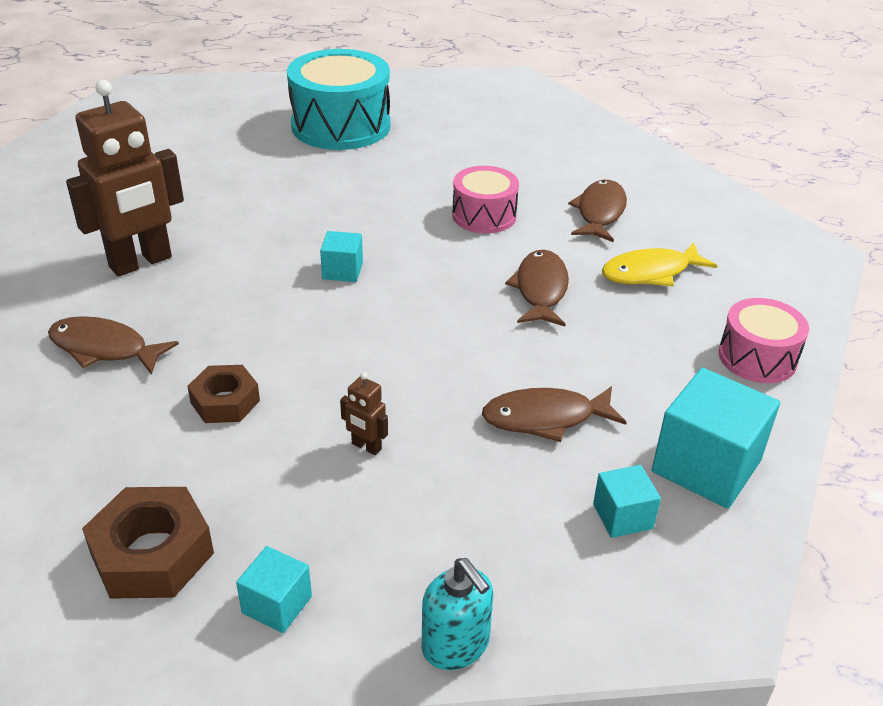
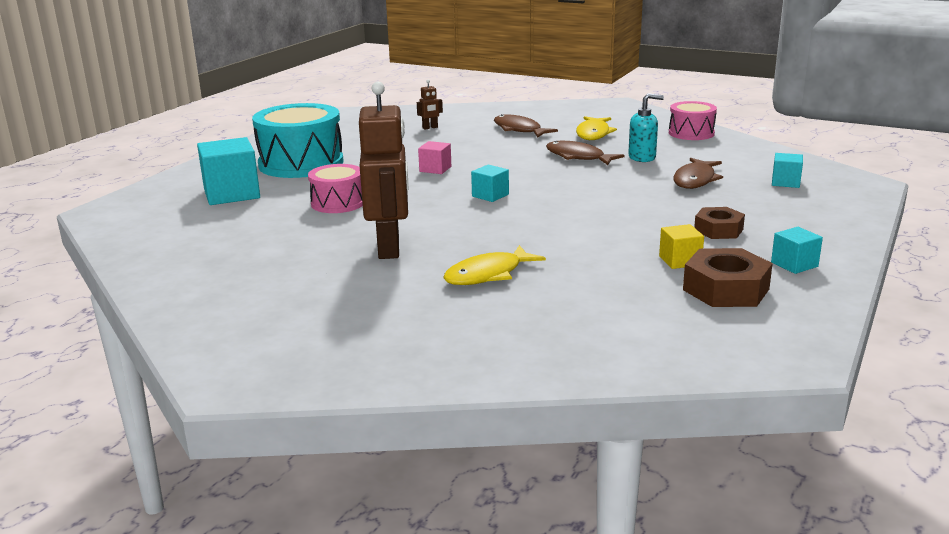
camera: 55 degrees left, 15 degrees down
(104, 348) = (488, 274): brown fish -> yellow fish
(225, 401) = (594, 248): brown nut -> brown nut (718, 230)
(226, 485) = (680, 261): none -> yellow cube
(366, 447) = (678, 221): brown robot -> brown robot (430, 128)
(397, 206) = (435, 169): none -> pink cube
(456, 645) = (851, 231): turquoise soap dispenser -> turquoise soap dispenser (642, 157)
(484, 215) = (481, 152): pink drum -> pink drum (338, 203)
(706, 466) = (763, 160): turquoise cube -> turquoise cube (232, 194)

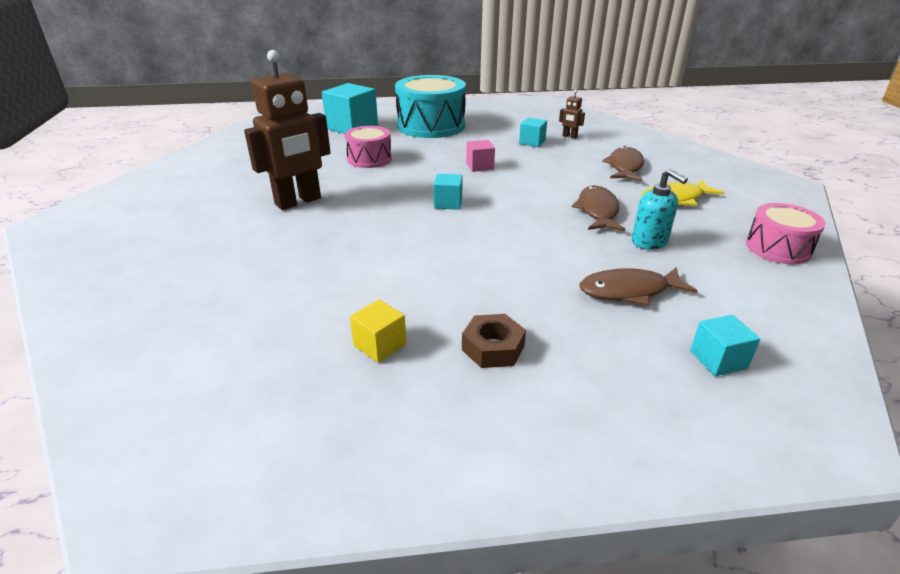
camera: 55 degrees right, 10 degrees up
(488, 274) = (273, 254): yellow fish -> none
(725, 289) = (321, 399): brown nut -> none
(794, 264) = (437, 438): turquoise cube -> turquoise cube (532, 142)

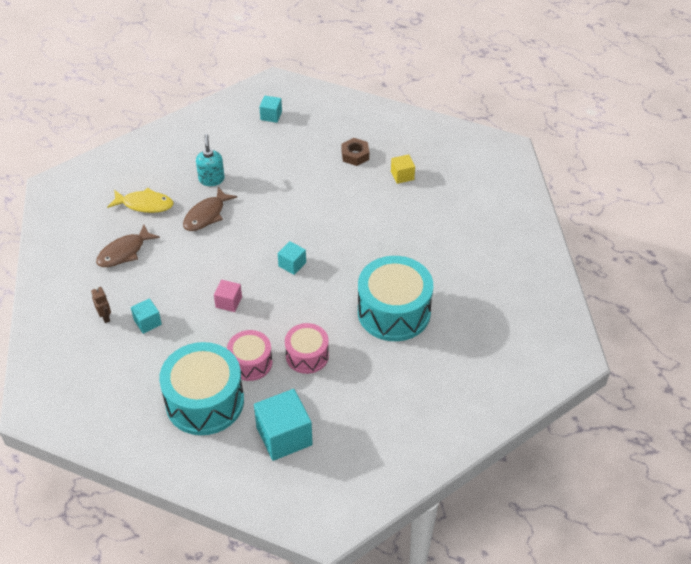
camera: 150 degrees left, 15 degrees up
(298, 202) = (394, 312): brown robot -> turquoise drum
(629, 291) = (264, 156): brown fish -> none
(778, 248) = (153, 148): pink drum -> pink drum (250, 363)

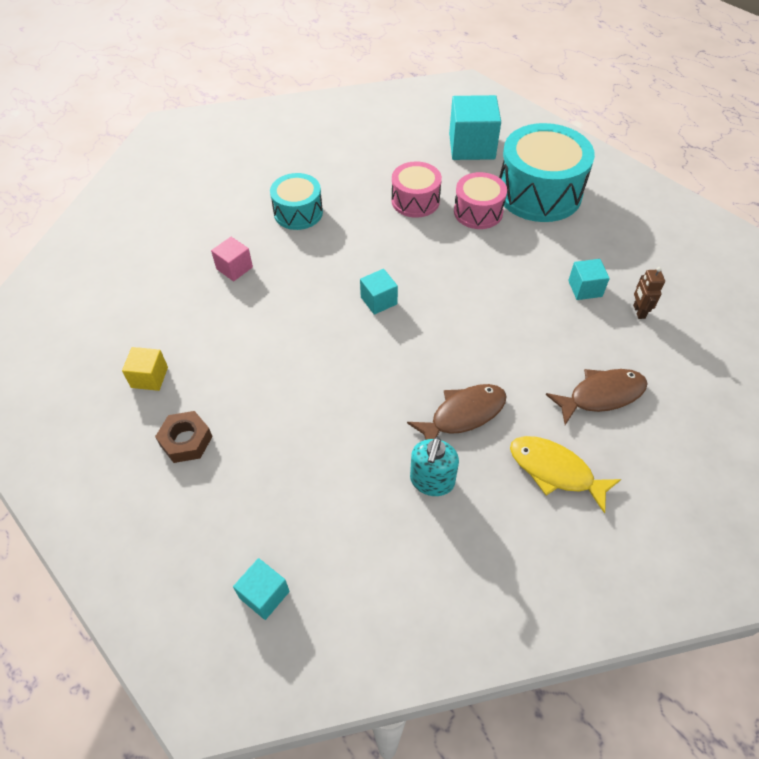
camera: 155 degrees left, 5 degrees up
(228, 302) = (478, 280): pink cube -> pink cube (234, 268)
(394, 312) = (298, 212): turquoise drum -> turquoise drum, size x0.57

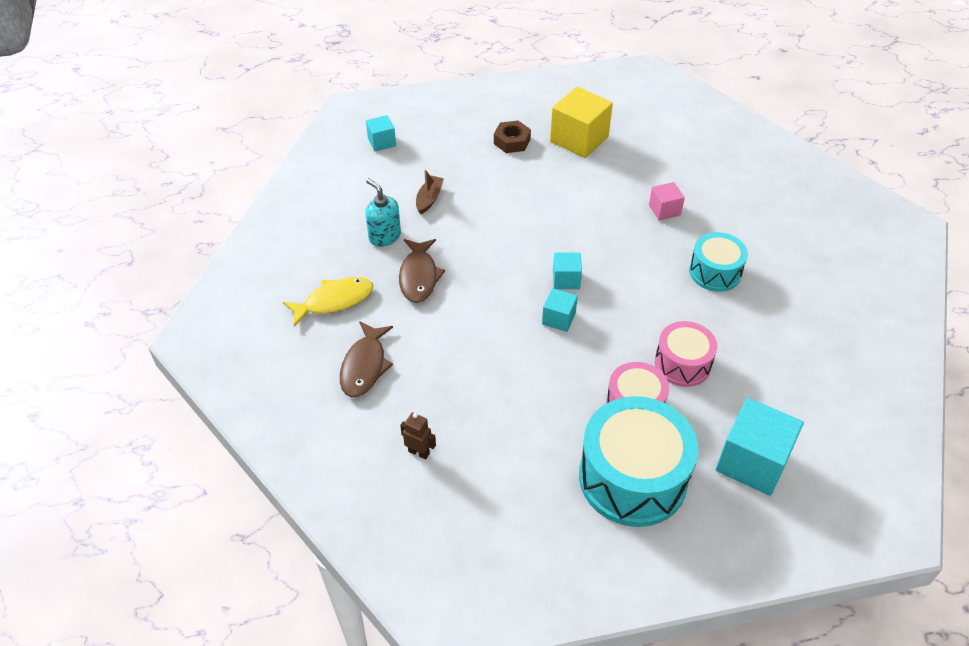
camera: 120 degrees right, 5 degrees down
(149, 377) = (579, 139): yellow cube -> yellow cube, size x1.89
(341, 471) = (429, 199): none -> brown boat
(585, 288) = (475, 429): turquoise cube -> turquoise cube (558, 318)

